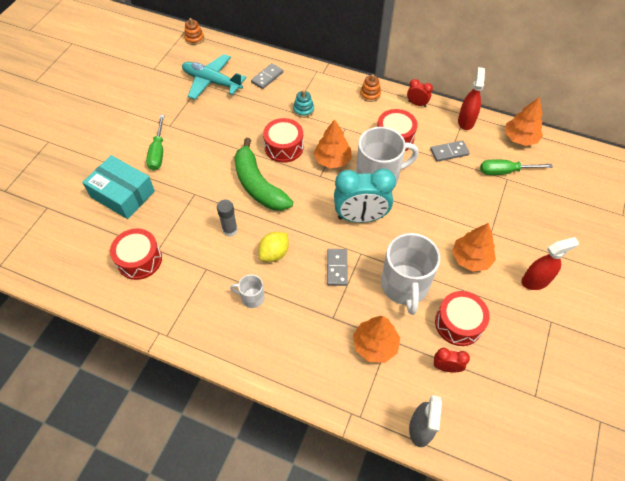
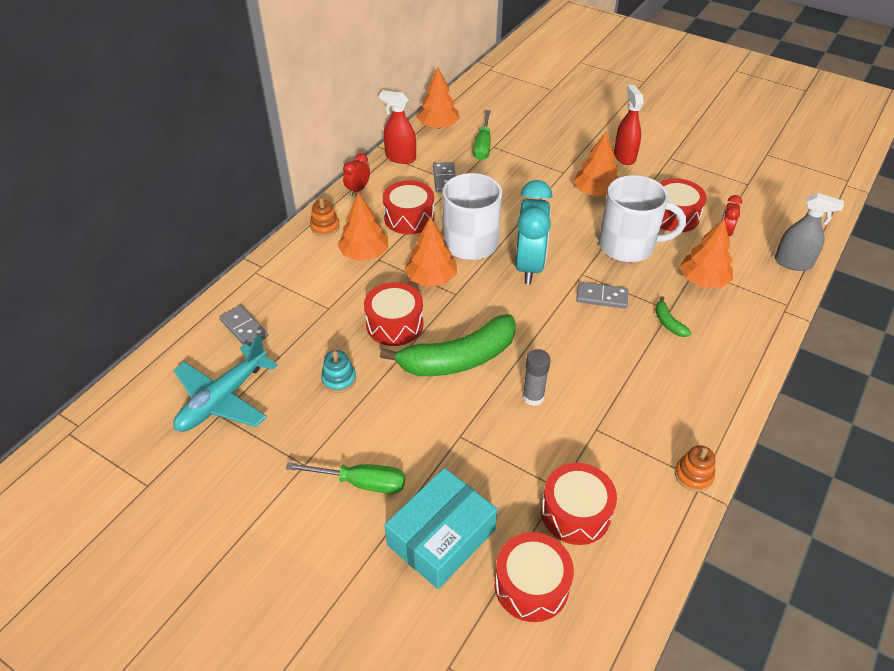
camera: 80 degrees left, 10 degrees down
(91, 240) = (531, 585): none -> red drum
(194, 38) = (97, 418): orange stacking toy -> orange stacking toy (693, 475)
(251, 297) = (642, 382): white mug -> none
(274, 253) = (576, 353): yellow lemon -> none
(303, 110) = (329, 295): turquoise stacking toy -> turquoise stacking toy (339, 379)
(317, 316) = (668, 323): none -> green banana
(348, 120) = (364, 254): none -> orange tree

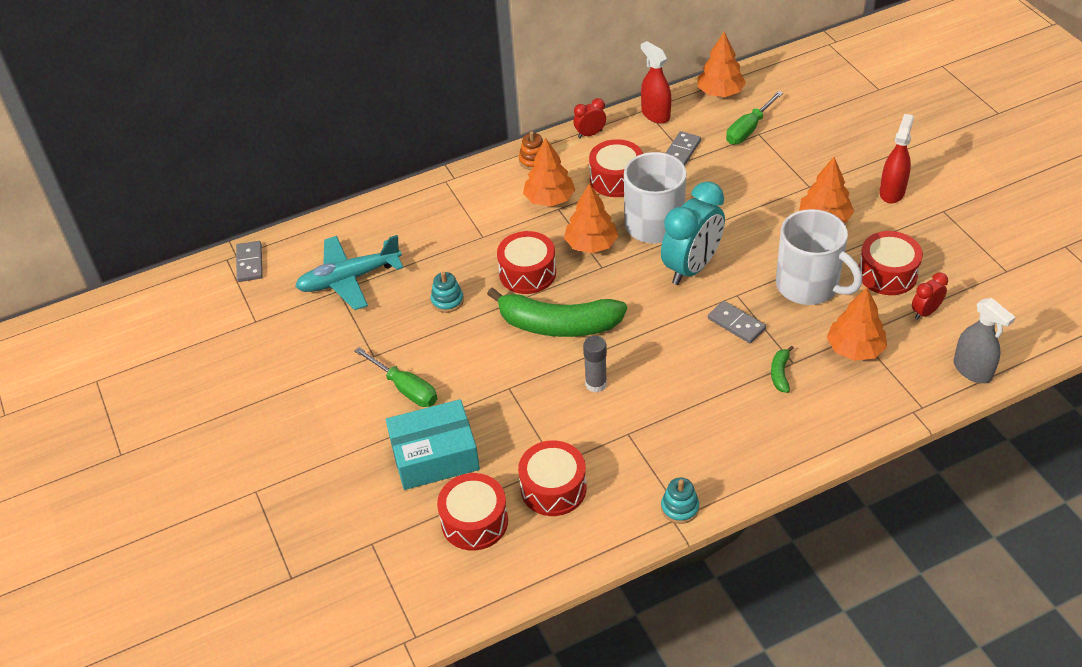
camera: 35 degrees right, 0 degrees up
(244, 328) = (403, 227): grey domino -> grey domino (250, 263)
(693, 475) = (679, 508): orange stacking toy -> turquoise stacking toy

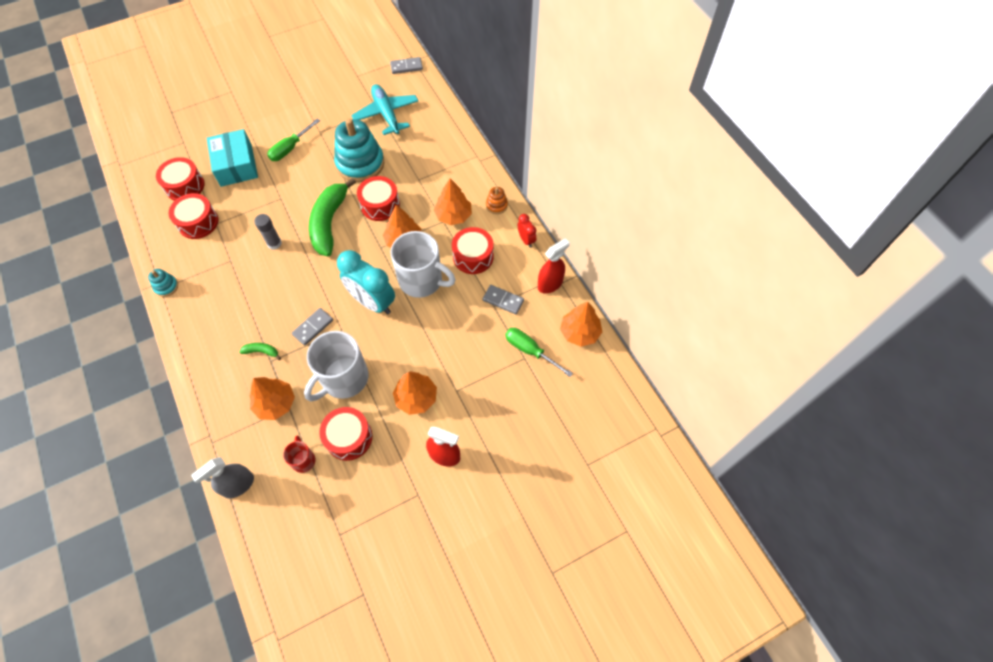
camera: 85 degrees right, 15 degrees up
(447, 301) = (360, 164): turquoise stacking toy -> turquoise stacking toy, size x2.26
(925, 312) = (303, 460): red clock -> red mug

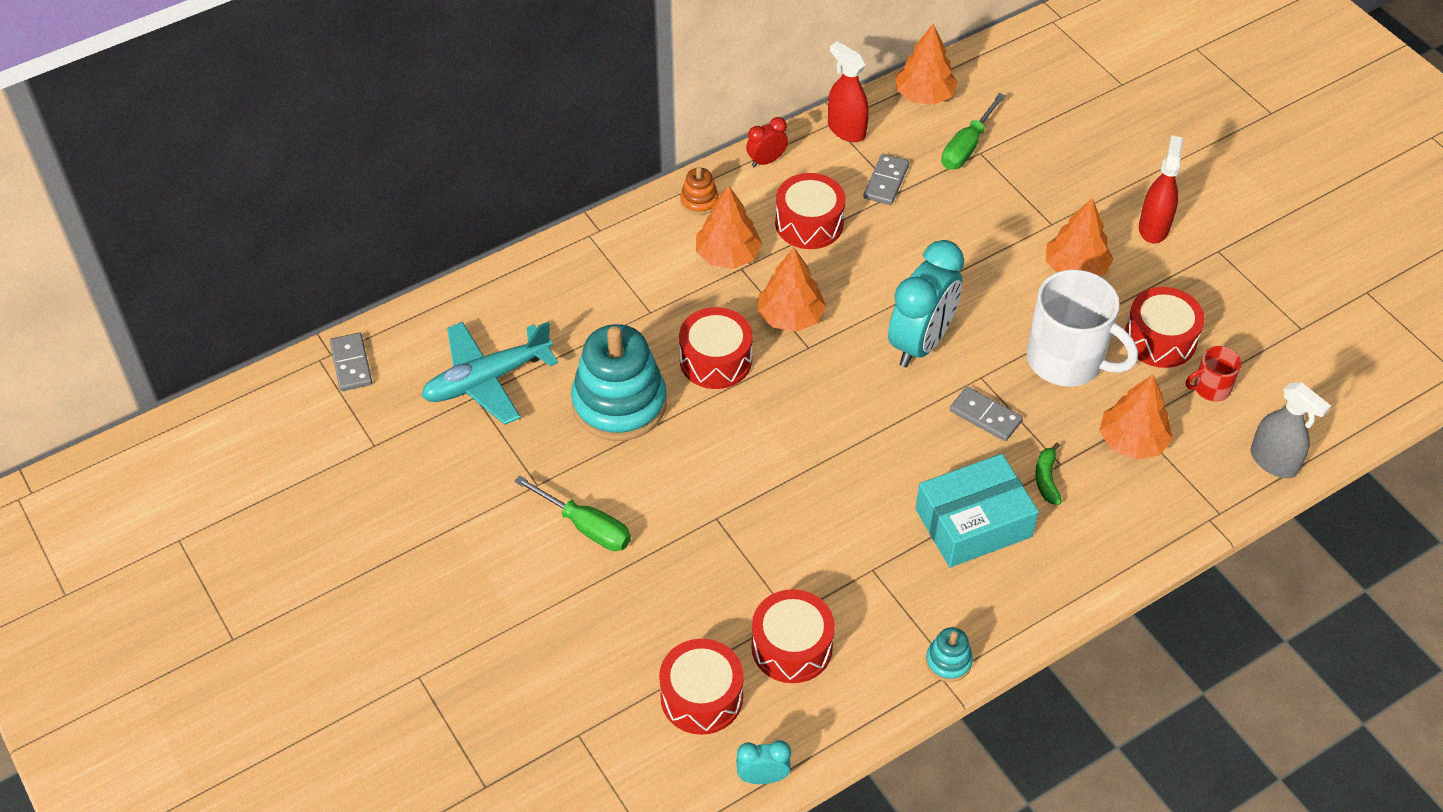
camera: 95 degrees left, 10 degrees down
(136, 205) = (763, 777): none -> turquoise clock
(236, 165) = (638, 614): turquoise box -> turquoise box (973, 523)
(274, 243) = (824, 506): grey glue stick -> none
(329, 223) = (765, 429): green banana -> none
(422, 280) = (867, 283): white mug -> none

